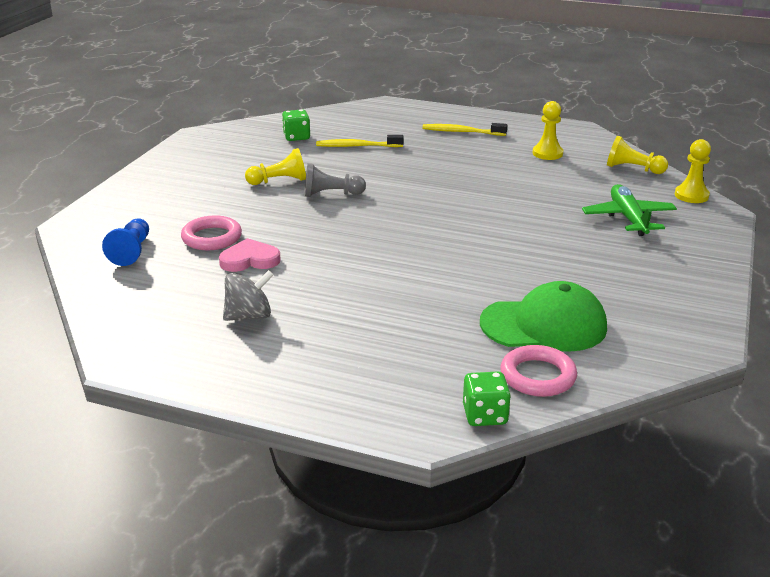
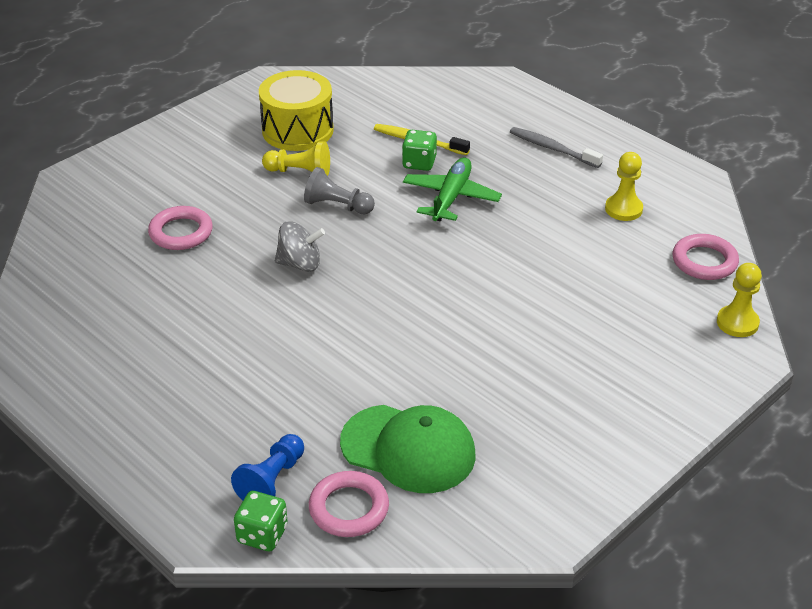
camera: 25 degrees right, 10 degrees up
(131, 251) = (98, 229): blue pawn -> blue pawn (272, 480)
(249, 316) = (145, 343): grey spinning top -> grey spinning top (300, 264)
(250, 260) = (195, 272): pink heart -> none
(252, 158) = (297, 130): none -> yellow drum
(296, 137) = (365, 110): green dice -> green dice (419, 163)
(462, 132) = (552, 148): yellow toothbrush -> grey toothbrush
(628, 218) = (629, 334): green plane -> green plane (451, 197)
(632, 169) = (704, 261): yellow pawn -> pink ring

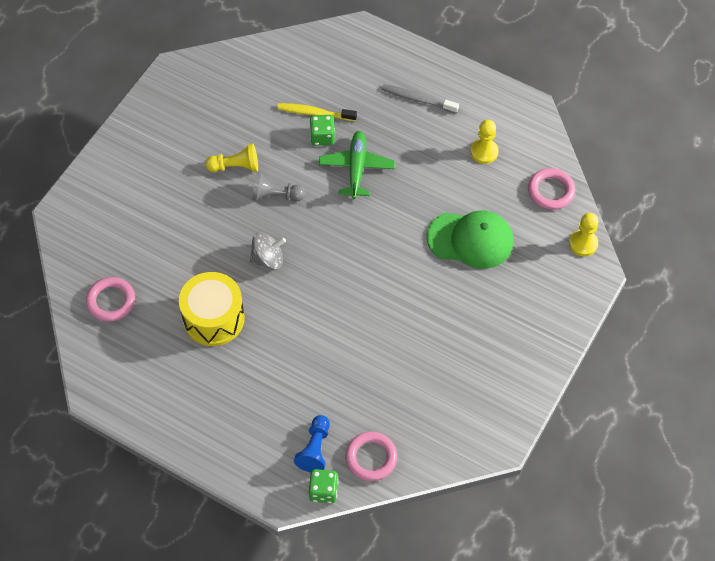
camera: 15 degrees left, 20 degrees up
(181, 232) = (169, 248): pink ring -> pink ring (111, 301)
(297, 130) = (218, 121): yellow drum -> yellow drum (214, 318)
(408, 449) = (394, 403): green cap -> green cap (470, 240)

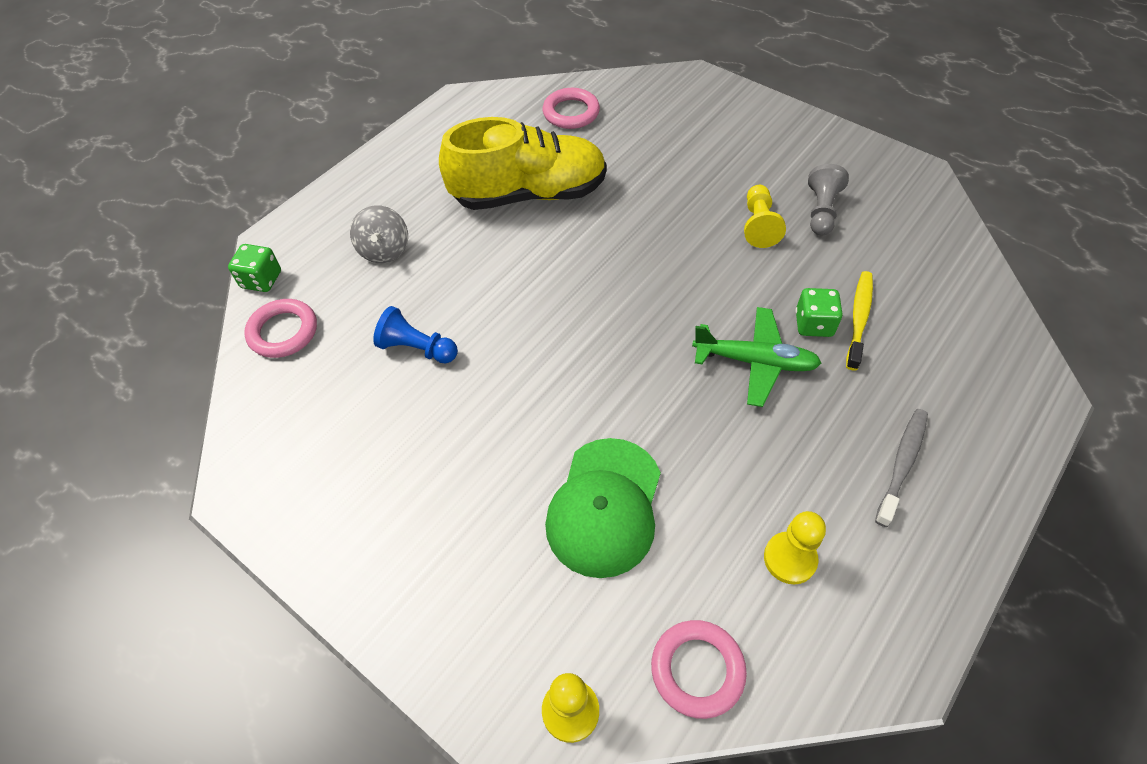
camera: 100 degrees right, 5 degrees down
(214, 318) = (529, 194): yellow drum -> yellow shoe
(268, 259) = (606, 249): grey spinning top -> grey spinning top (384, 250)
(275, 195) = (709, 263): grey pawn -> grey pawn (821, 211)
(315, 449) = (320, 276): blue pawn -> blue pawn (417, 348)

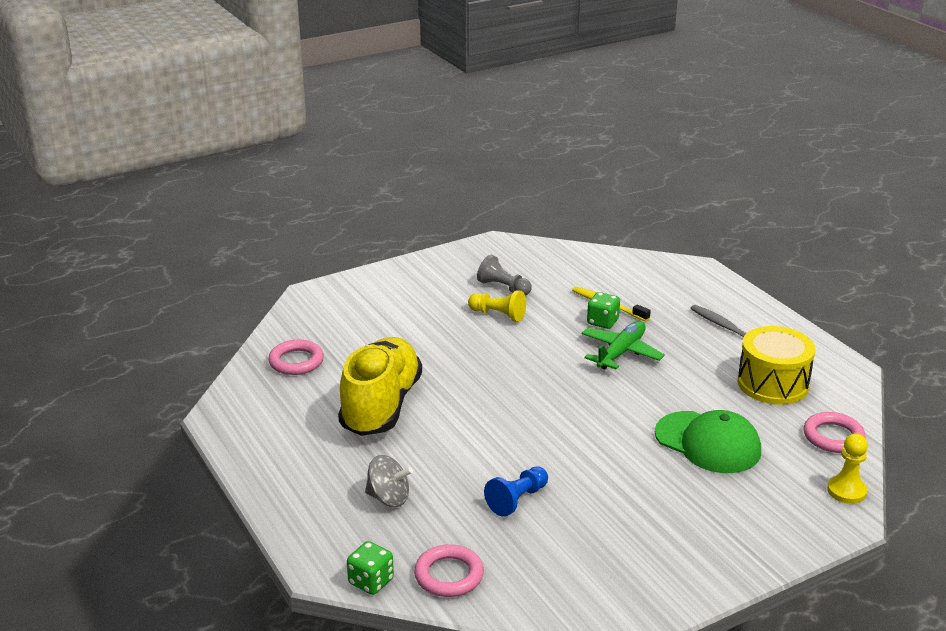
camera: 70 degrees left, 25 degrees down
(790, 559) = (772, 384): yellow pawn -> yellow drum

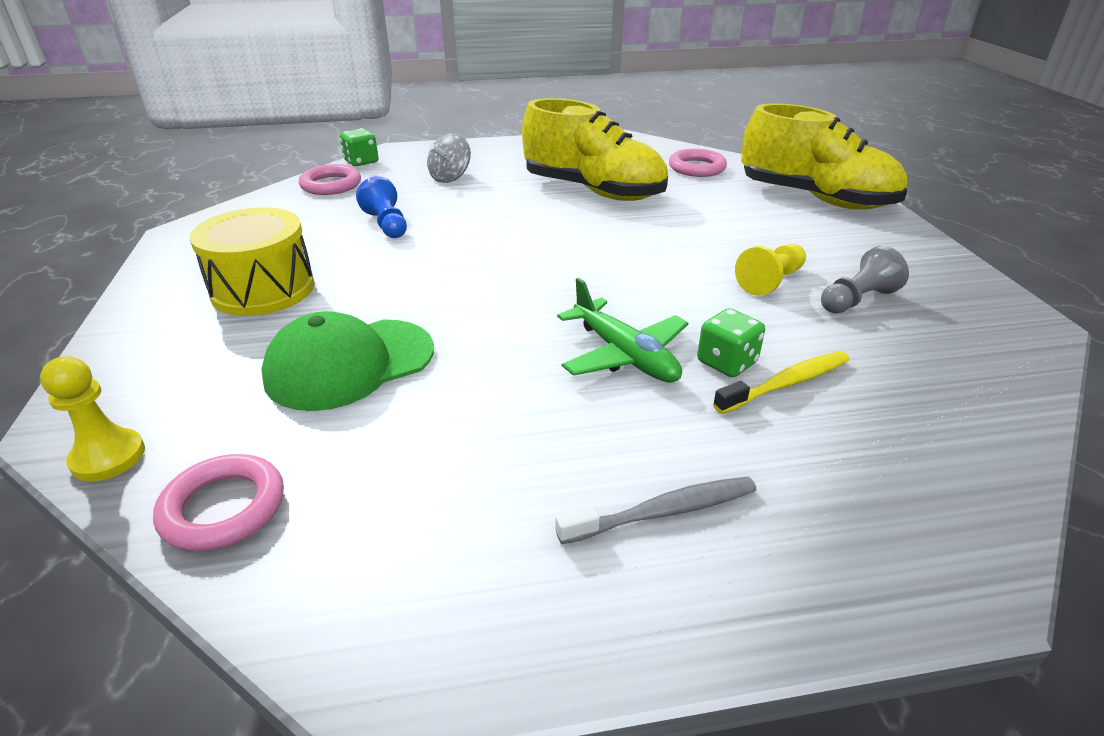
camera: 110 degrees right, 5 degrees up
(345, 304) = (815, 199): none -> yellow shoe
(772, 384) = (428, 497): yellow drum -> yellow drum (263, 289)

